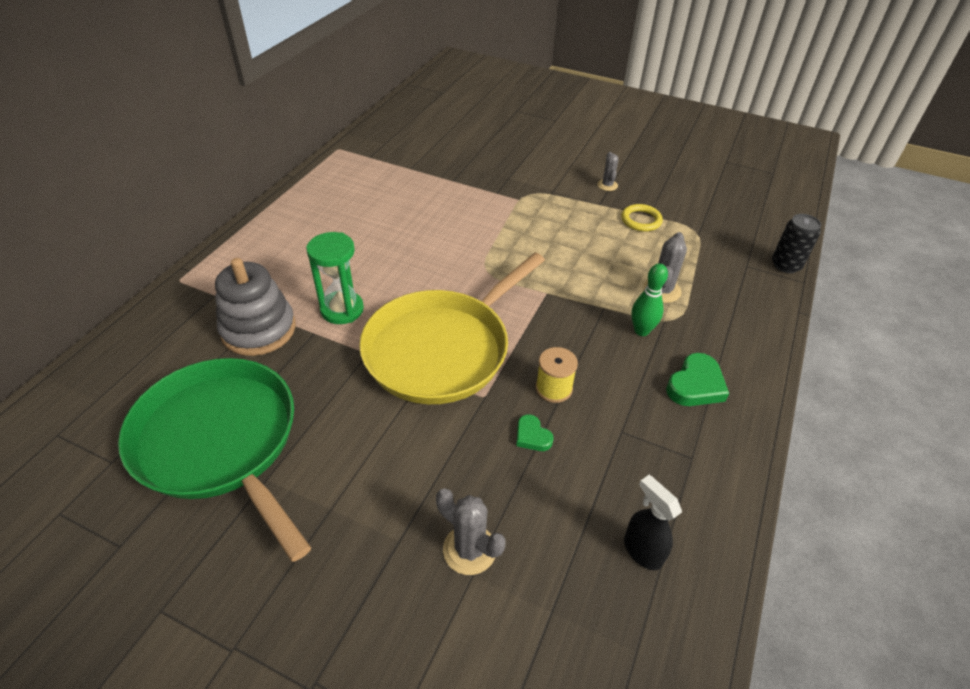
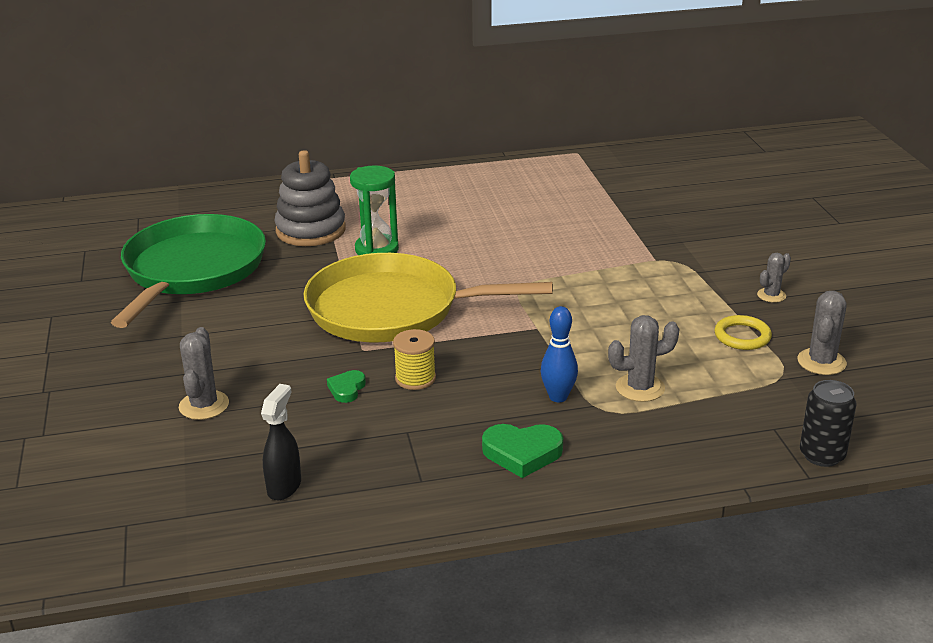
camera: 55 degrees right, 15 degrees down
(641, 331) = (558, 397): green bowling pin -> blue bowling pin
(693, 211) = (821, 362): none -> grey cactus

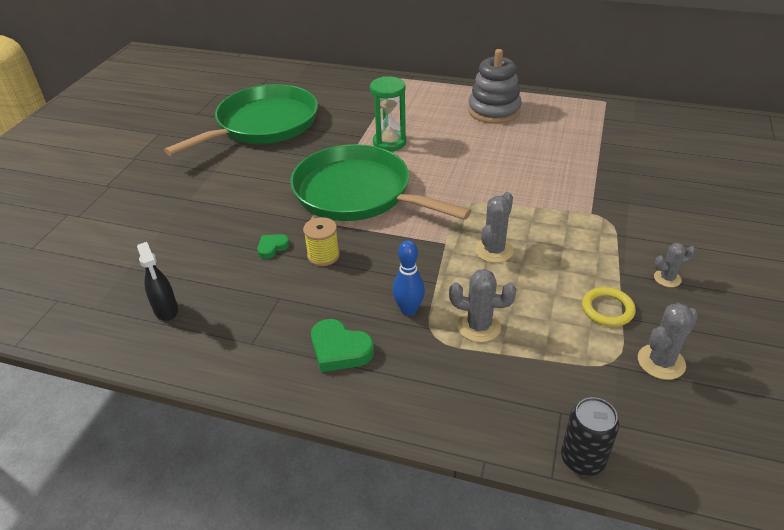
camera: 30 degrees right, 10 degrees up
(204, 405) = (178, 228): grey cactus -> grey cactus (494, 250)
(284, 486) = (166, 310): black spray bottle -> black spray bottle turned 105 degrees clockwise
(311, 230) = (360, 115): grey stacking toy -> grey stacking toy (494, 111)
(392, 309) = (358, 193): yellow pan -> green pan

